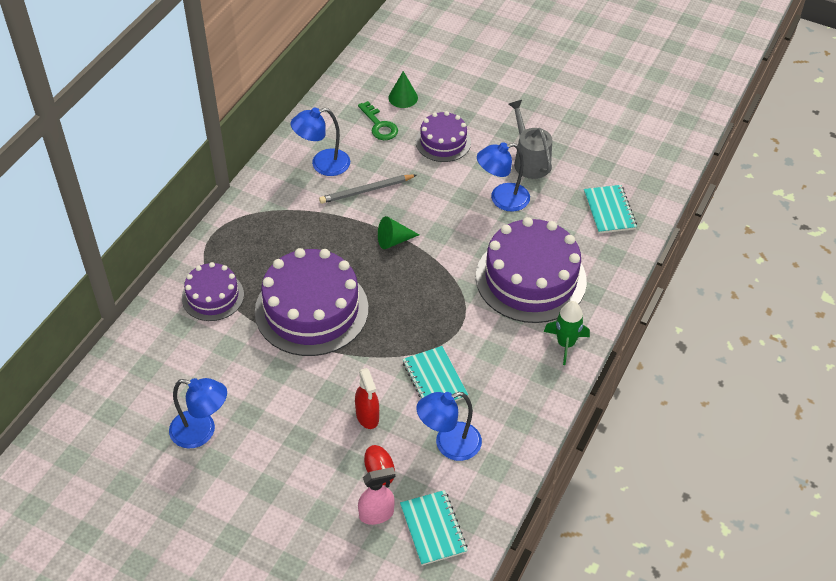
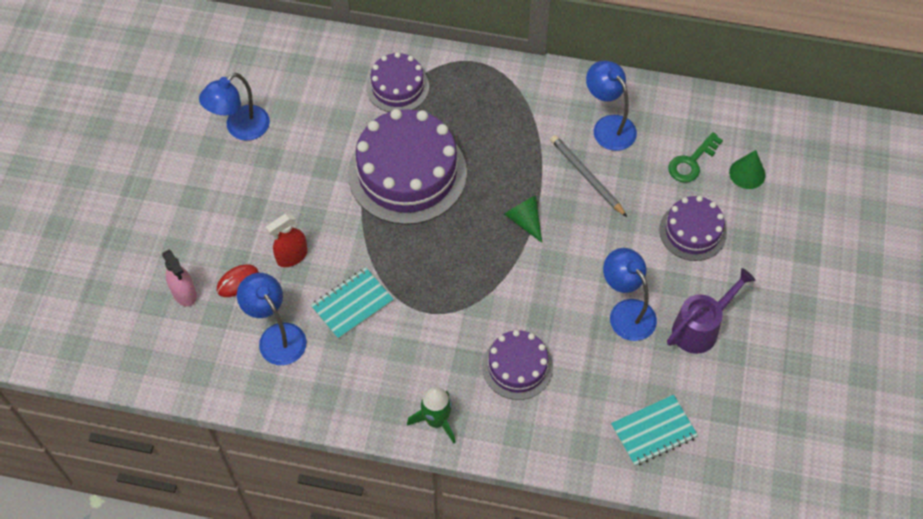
camera: 75 degrees right, 10 degrees up
(201, 432) = (240, 129): blue lamp -> blue lamp turned 45 degrees clockwise
(433, 529) = (179, 345): turquoise notebook -> none
(529, 160) = (701, 328): grey watering can -> purple watering can
(531, 278) = (517, 367): purple cake -> purple cake, size x0.55

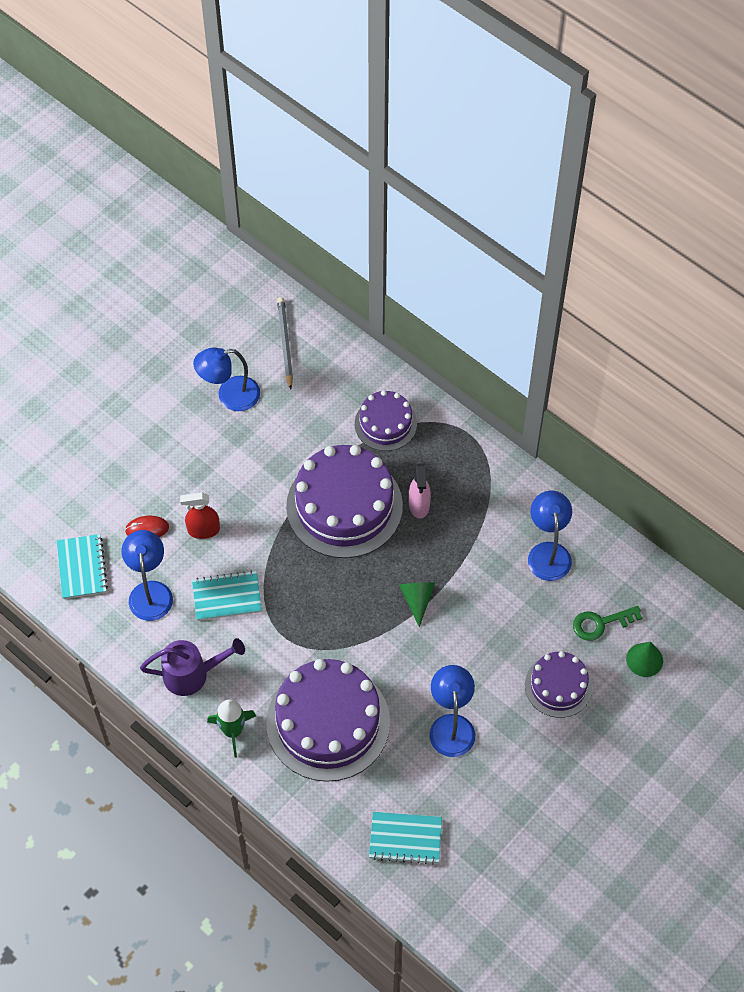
camera: 30 degrees right, 0 degrees up
(184, 293) = (99, 517): pink spray bottle -> pink spray bottle (419, 505)
(196, 347) = (82, 568): none -> turquoise notebook
(517, 367) = (328, 722): purple cake -> purple cake, size x1.82
(586, 176) = (497, 588): grey pencil -> grey pencil (285, 343)
(701, 328) = (506, 774): purple watering can -> purple watering can (193, 674)

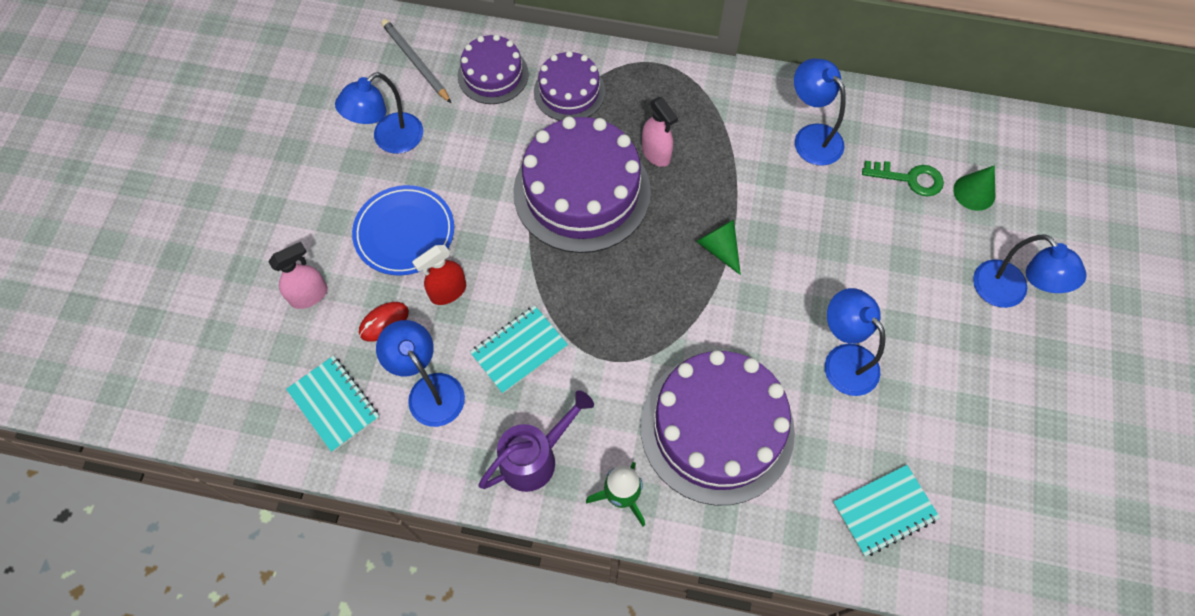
camera: 30 degrees left, 5 degrees up
(108, 483) = (309, 295): none -> pink spray bottle
(199, 472) = (404, 233): none -> blue plate
(558, 686) = (915, 261): purple cake -> purple cake (493, 75)
(601, 623) = (909, 179): green key -> green key turned 120 degrees counterclockwise
(611, 745) = (1008, 293): none -> blue lamp

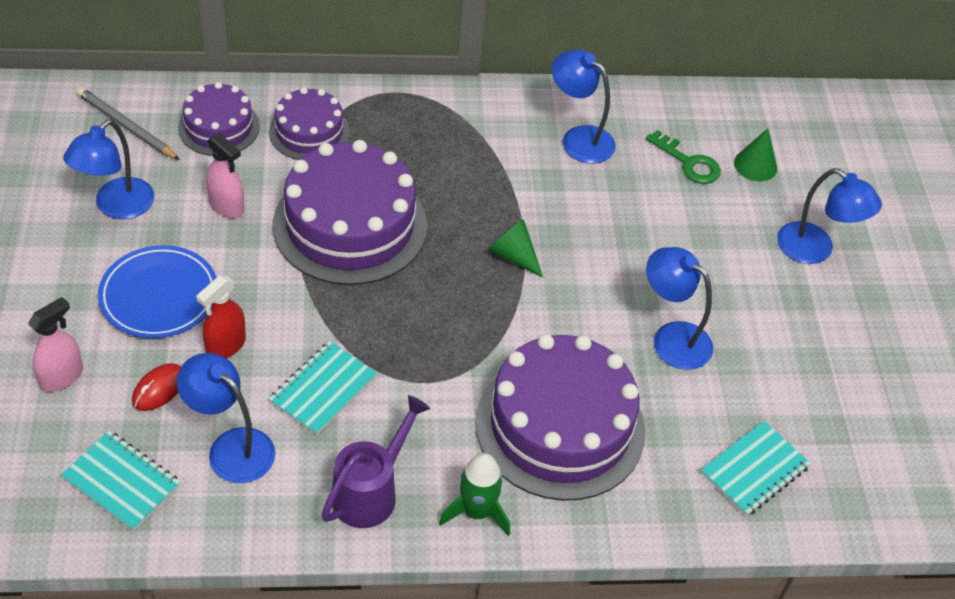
camera: 20 degrees left, 15 degrees down
(656, 153) = (420, 177): pink spray bottle -> pink spray bottle (227, 206)
(909, 179) = (688, 162): green key -> green key turned 45 degrees clockwise

